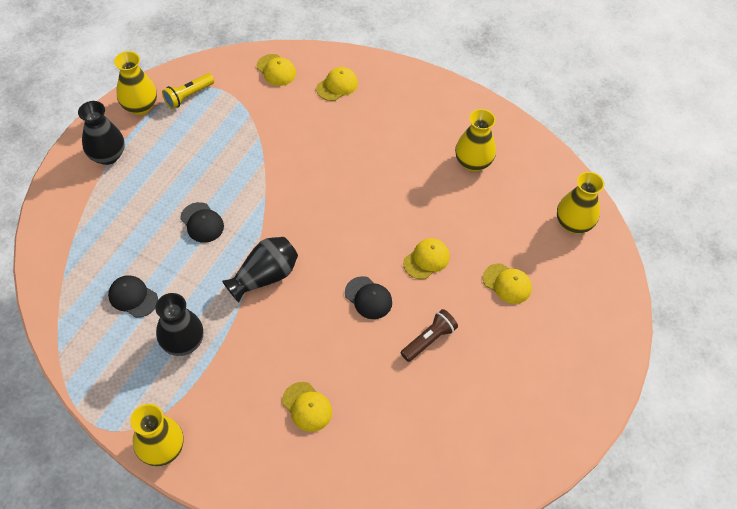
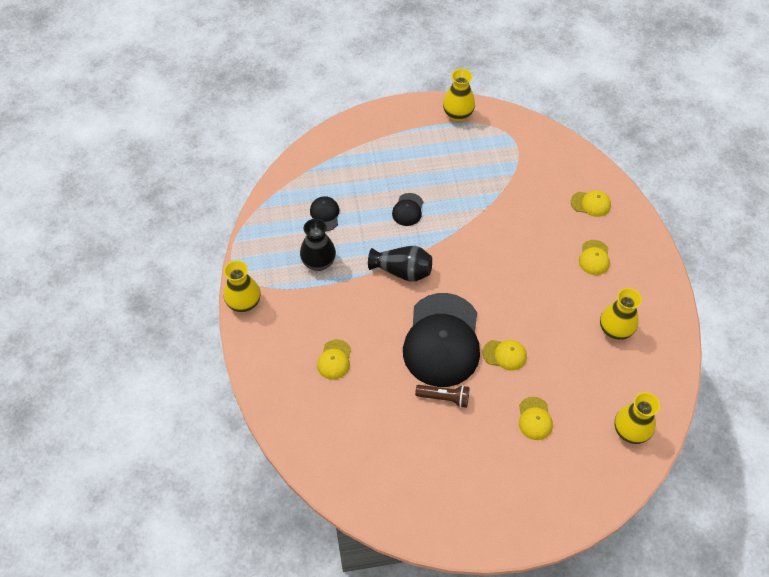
camera: 55 degrees right, 0 degrees up
(107, 155) = (406, 127): black vase -> none
(188, 96) = (492, 132): yellow flashlight -> none
(276, 70) = (564, 161): yellow cap -> yellow cap (594, 258)
(368, 298) = (442, 340): black cap -> black cap, size x2.38

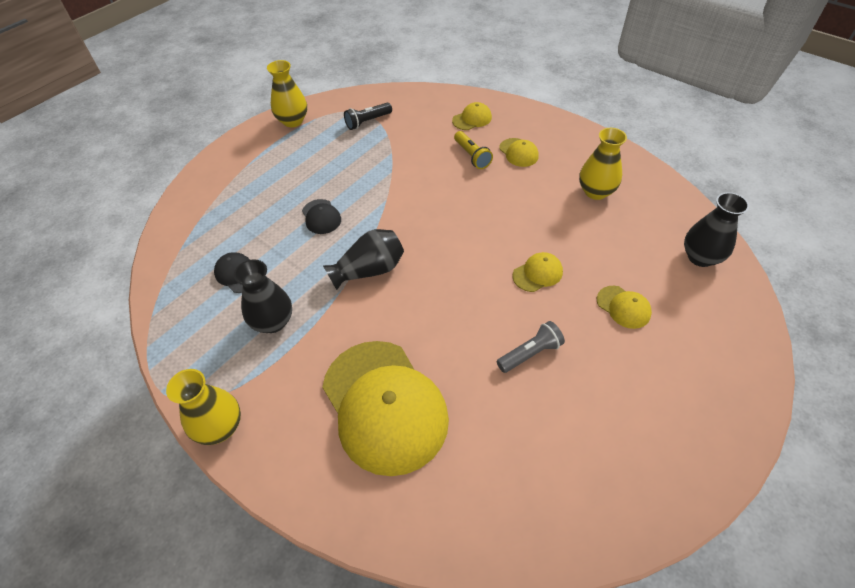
camera: 40 degrees left, 5 degrees down
(334, 360) = (384, 405): yellow cap -> yellow cap, size x2.38
(442, 340) = (471, 303): black cap -> none
(444, 398) = (530, 353): brown flashlight -> grey flashlight
(510, 152) = (367, 122): none -> black flashlight
(556, 236) = (472, 156): none -> yellow flashlight
(630, 431) = (700, 257): yellow vase -> black vase

